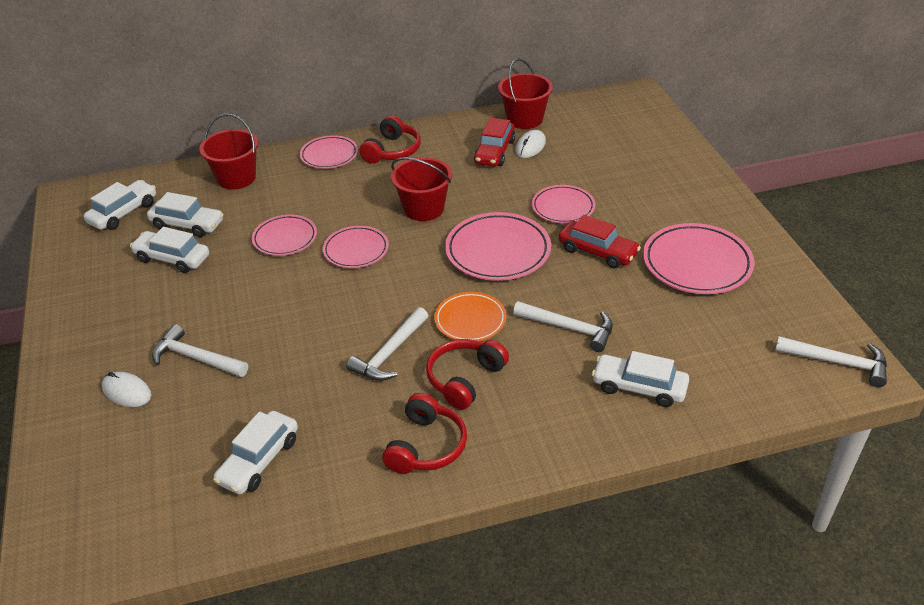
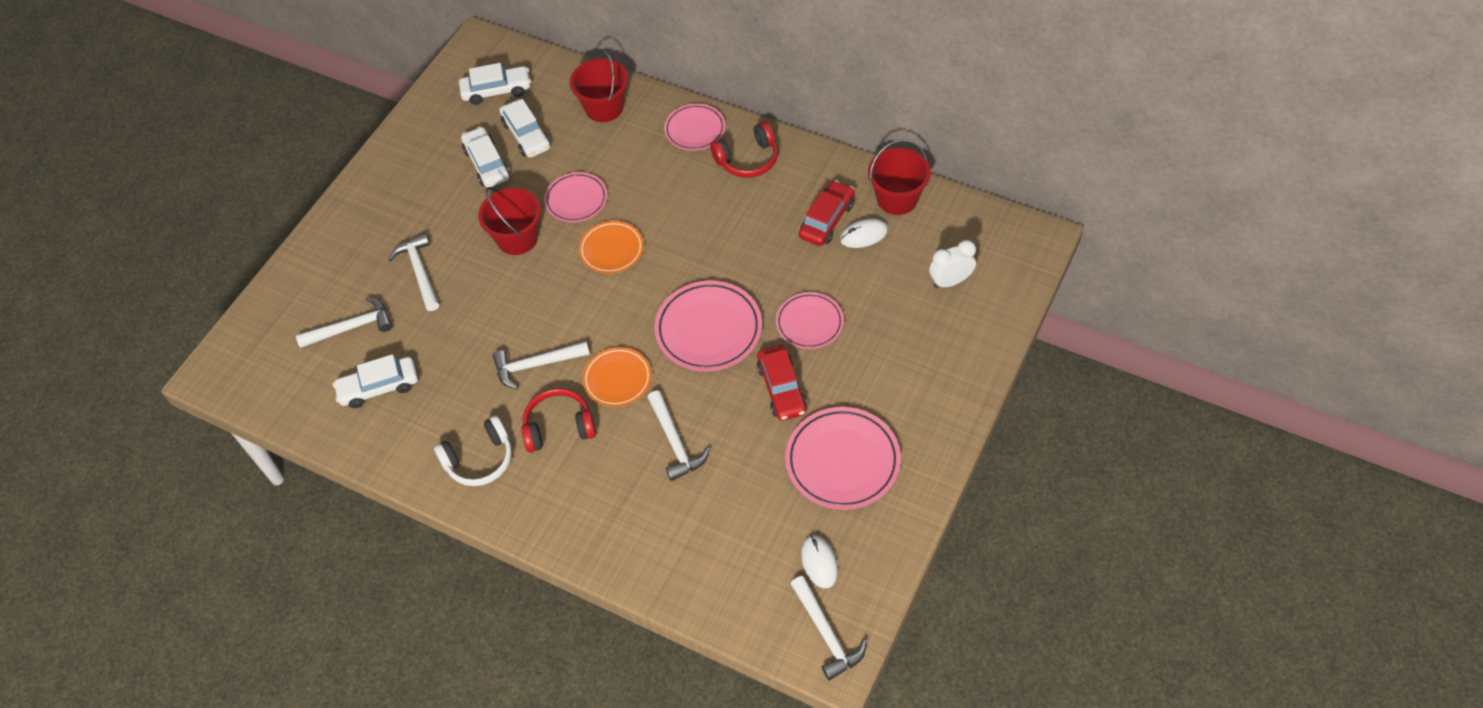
camera: 45 degrees right, 15 degrees up
(127, 392) = (358, 268): white mouse -> white mouse (819, 562)
(173, 436) = (352, 327): none -> white hammer
(356, 250) = (611, 250): pink plate -> orange plate
(424, 209) = (703, 243): red bucket -> red bucket (517, 238)
(426, 446) = (479, 459): red headphones -> white headphones
(494, 152) = (827, 220): red car -> red car turned 150 degrees clockwise
(619, 139) = (950, 281): none -> white clock
(639, 387) = (661, 531): white car -> none

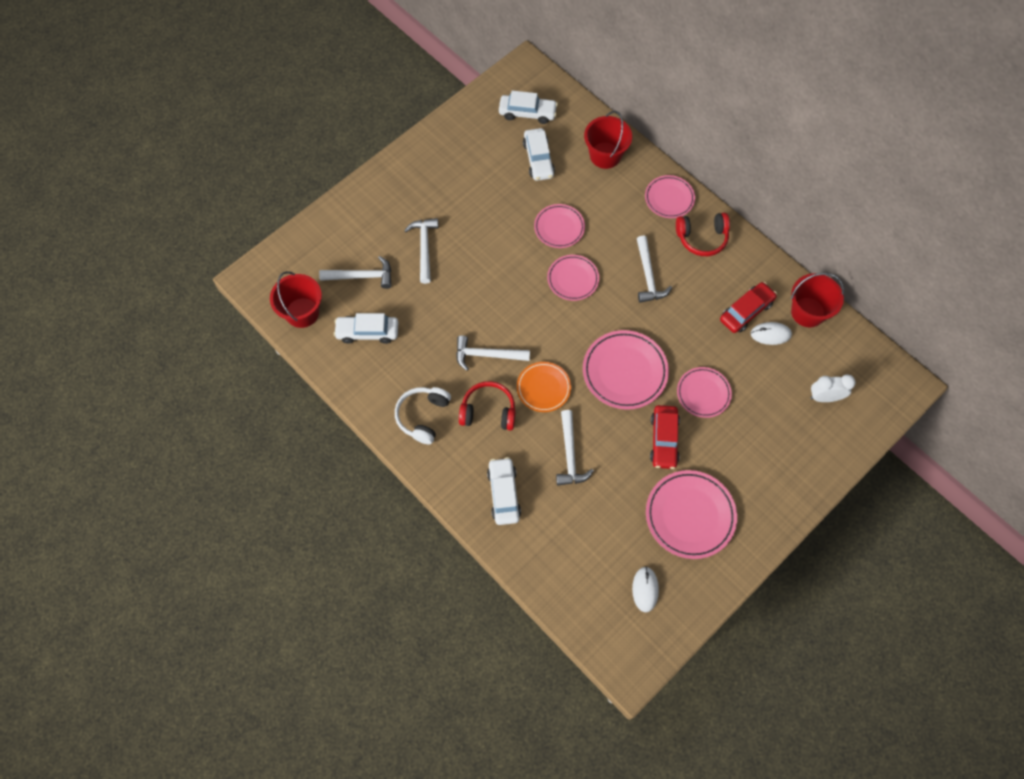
camera: 15 degrees right, 10 degrees up
(479, 459) = (423, 416): white headphones -> white headphones turned 120 degrees clockwise
(487, 164) = (501, 174): white car -> white car (504, 494)
(517, 238) = (505, 245): red bucket -> red bucket (302, 312)
(611, 250) = (573, 279): orange plate -> pink plate
(826, 634) = (631, 647): white hammer -> white hammer (648, 276)

